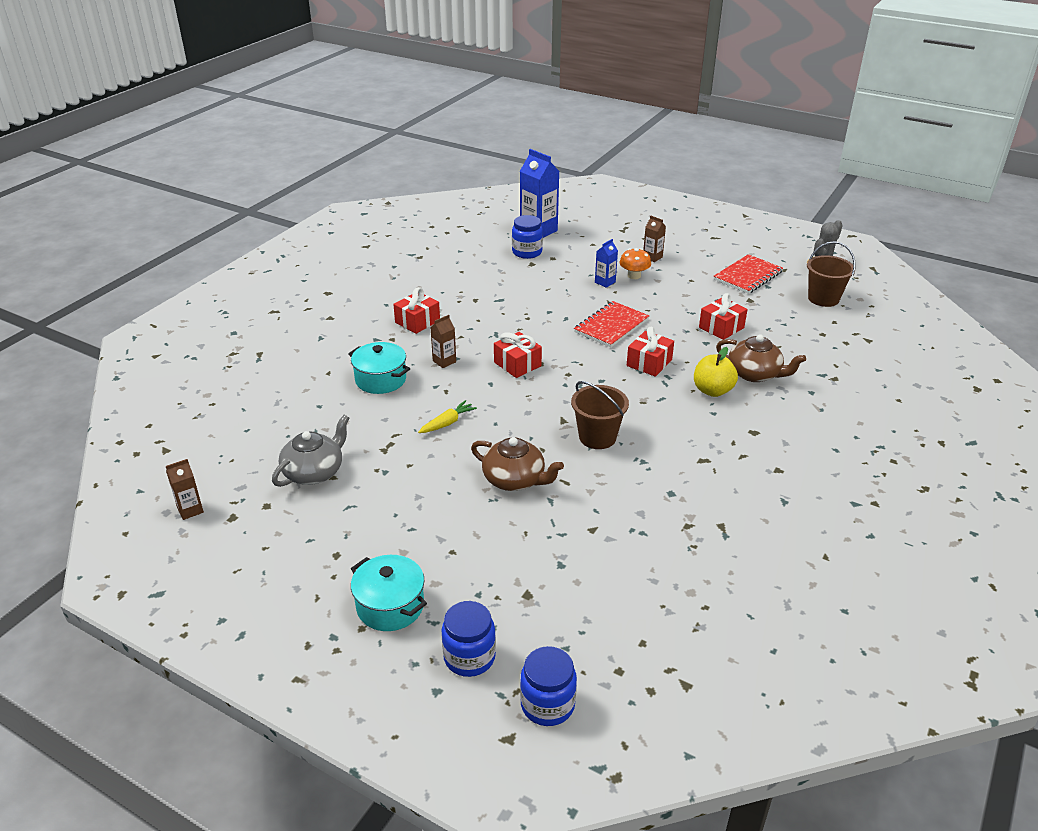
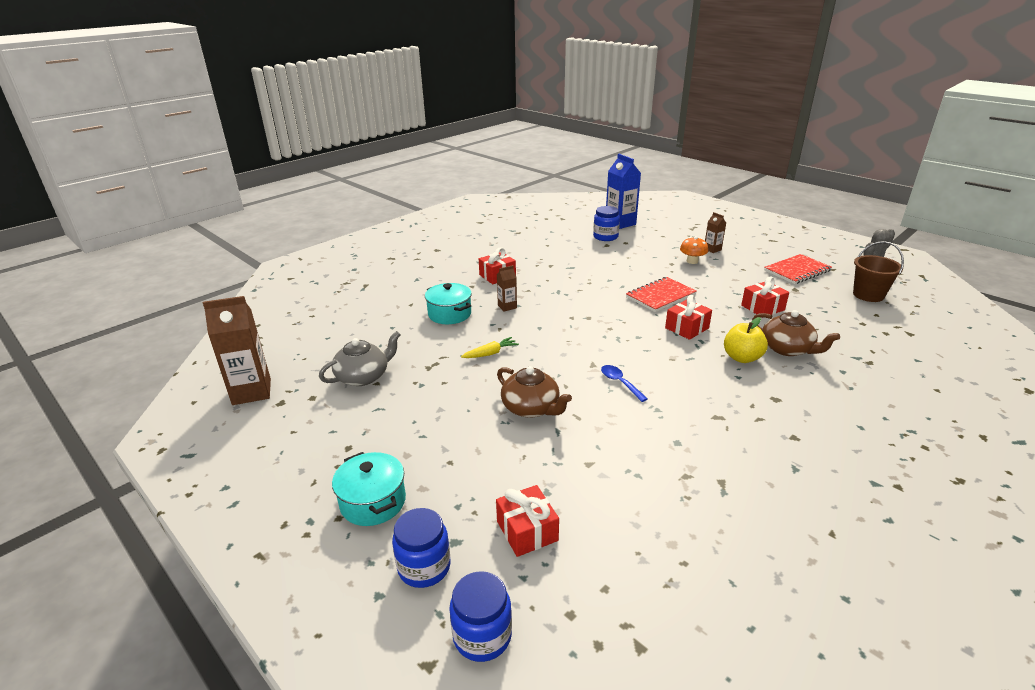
camera: 15 degrees right, 5 degrees down
(190, 510) = (252, 392): brown carton -> brown carton, size x1.96
(517, 364) = (568, 316): red gift -> red gift (527, 531)
(597, 437) = (620, 383): brown bucket -> blue spoon
(605, 282) = (665, 263): blue carton -> none

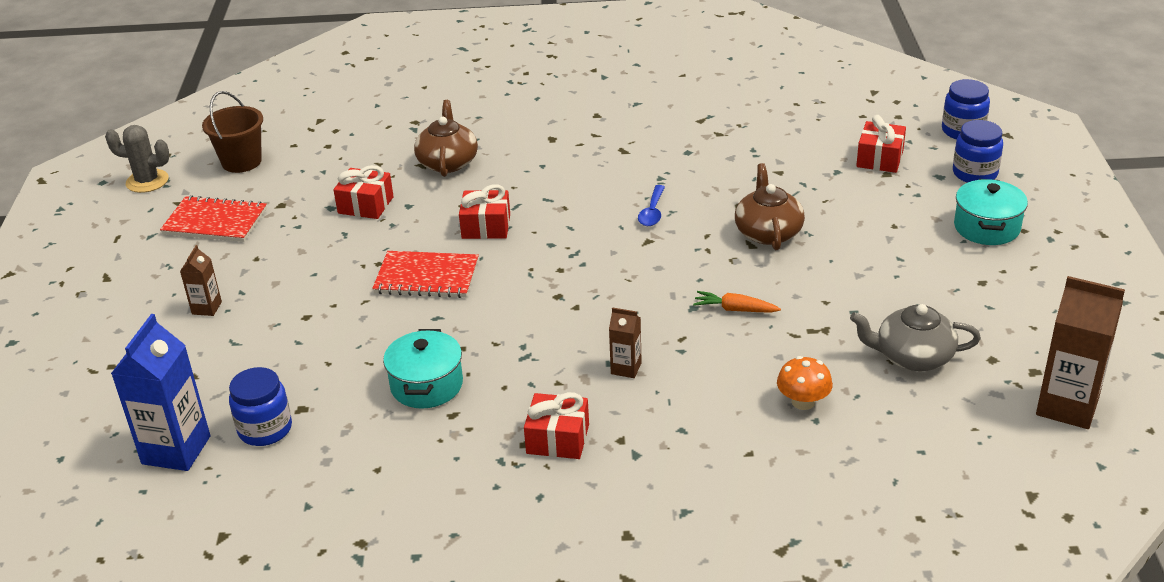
camera: 135 degrees left, 5 degrees up
(449, 314) = (715, 399): turquoise pot -> turquoise pot (426, 385)
(490, 353) = (735, 309): yellow carrot -> orange carrot
(692, 261) = (276, 305): orange mushroom -> orange mushroom (803, 402)
(742, 358) = (503, 176): yellow apple -> none

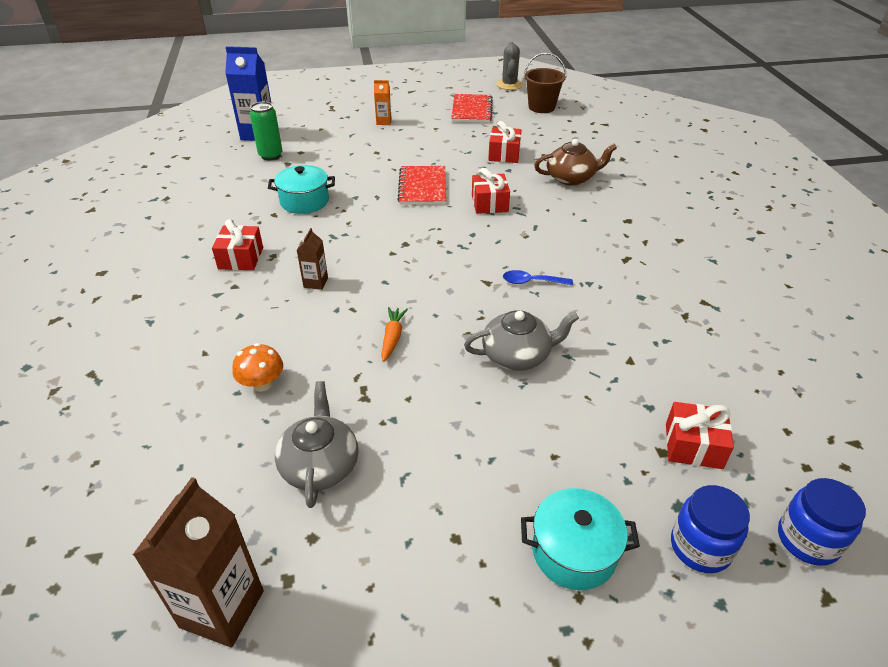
camera: 80 degrees right, 5 degrees up
(207, 308) = (384, 122): brown carton -> orange carton
(265, 429) = (270, 155): blue jar -> green can
(768, 232) = (517, 355): brown teapot -> grey teapot

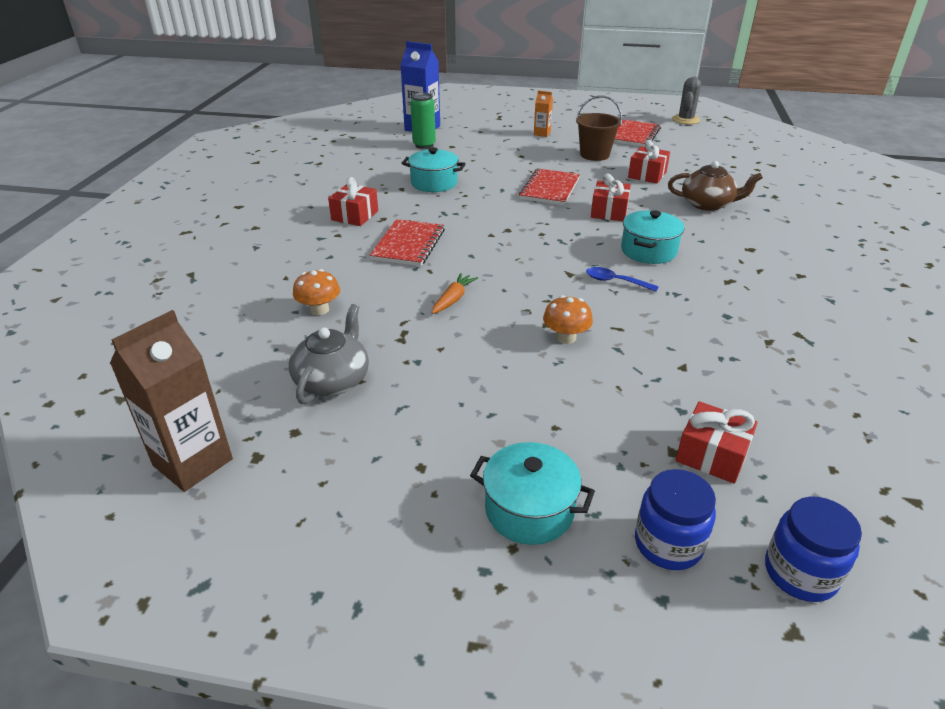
camera: 20 degrees right, 5 degrees down
(315, 282) = (408, 245): brown carton -> red notebook
(517, 355) = (565, 337): grey teapot -> orange mushroom
(541, 107) = (709, 142): brown bucket -> brown bucket (594, 155)
(544, 241) = (648, 251): none -> turquoise pot

